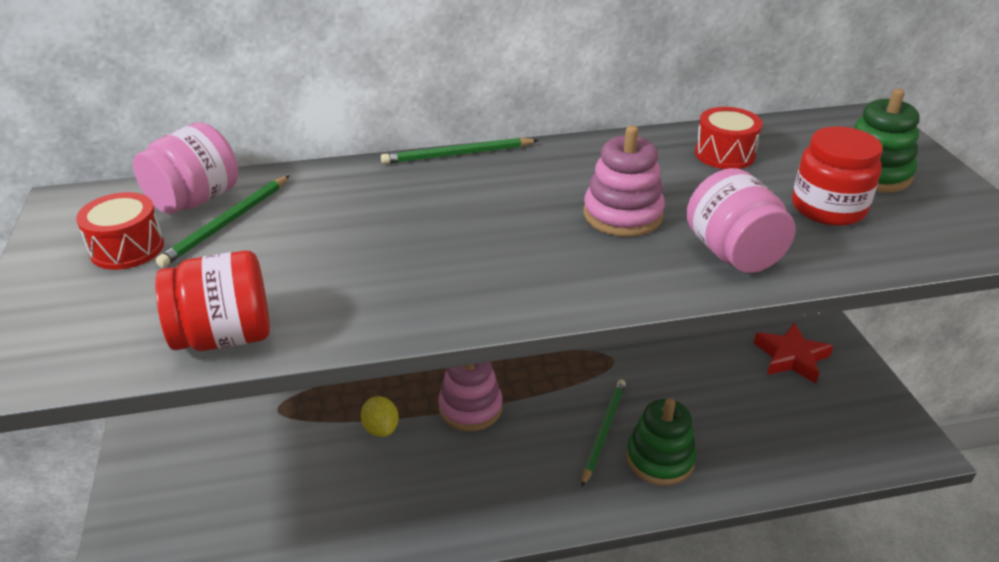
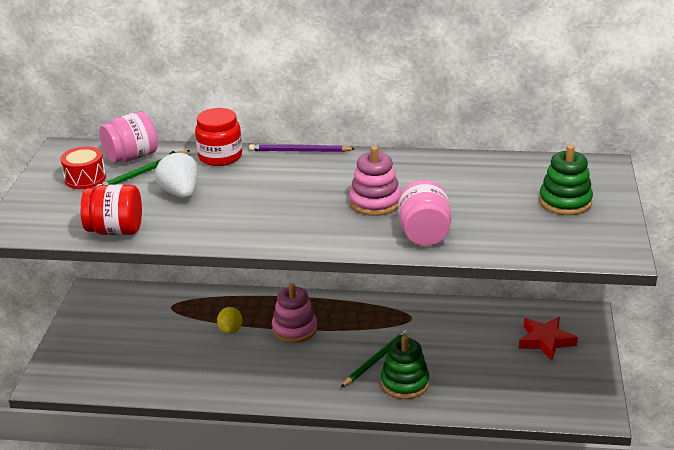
camera: 20 degrees right, 5 degrees down
(308, 248) = (180, 193): none -> white strawberry
(457, 154) = (299, 151): green pencil -> purple pencil
(724, 154) = (474, 175): red drum -> none
(828, 208) = (511, 218): red jar -> red jar (220, 156)

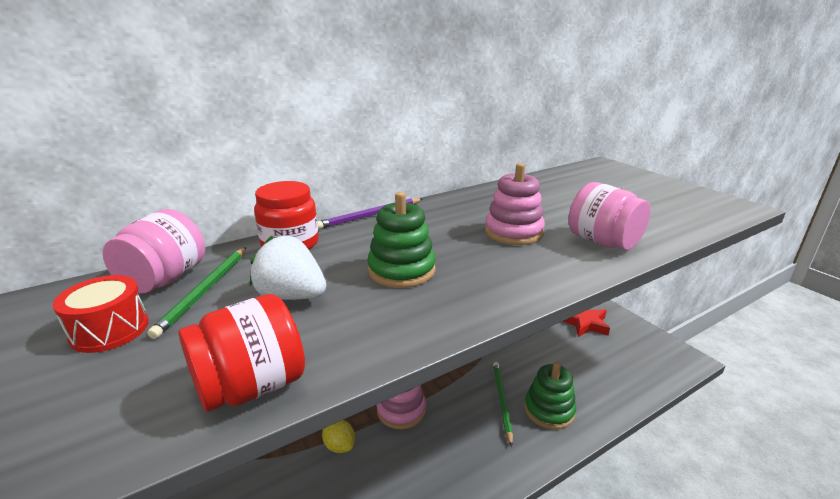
camera: 40 degrees left, 5 degrees down
(565, 202) = (634, 188): green stacking toy -> green stacking toy (401, 270)

